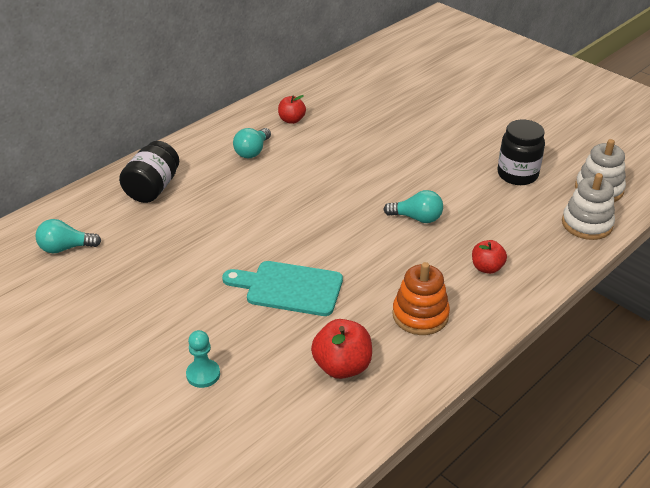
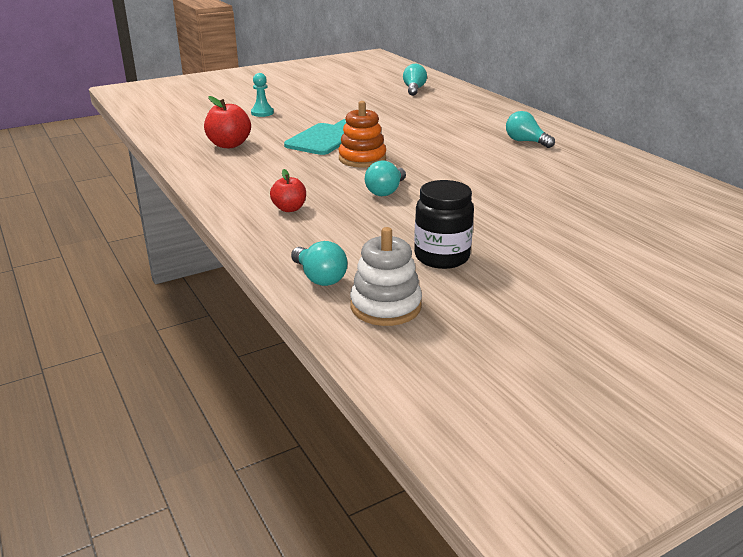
camera: 105 degrees right, 10 degrees down
(152, 188) = (477, 110): black jar -> none
(291, 120) = (584, 160): red apple -> none
(420, 315) = (254, 174): orange stacking toy -> orange stacking toy (362, 159)
(587, 224) = (319, 278): white stacking toy -> turquoise light bulb

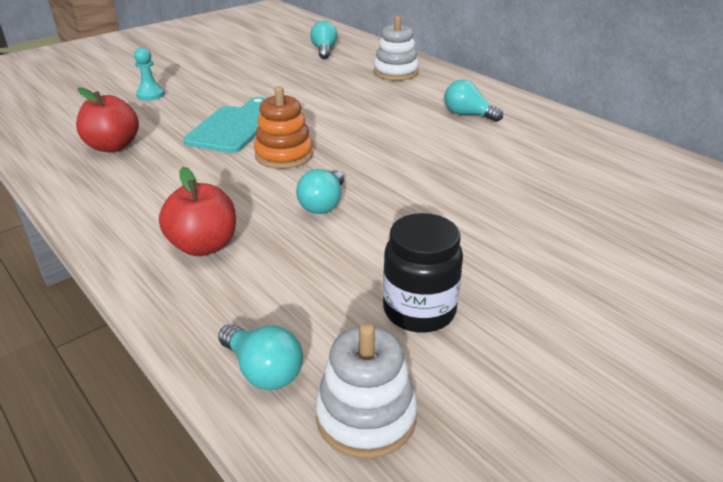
camera: 10 degrees left, 5 degrees up
(289, 209) = (204, 246): red apple -> red apple, size x1.55
(472, 108) = (396, 72): none -> white stacking toy

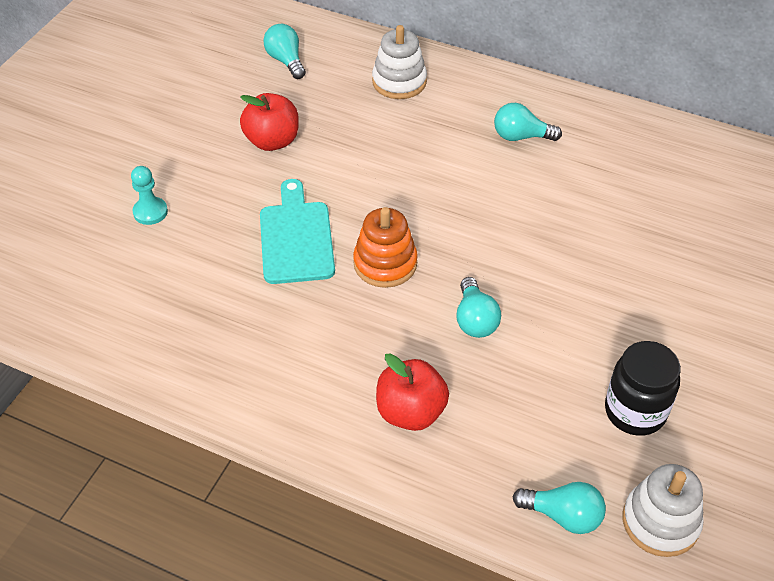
camera: 25 degrees left, 15 degrees up
(113, 146) = (193, 313): red apple -> red apple (272, 141)

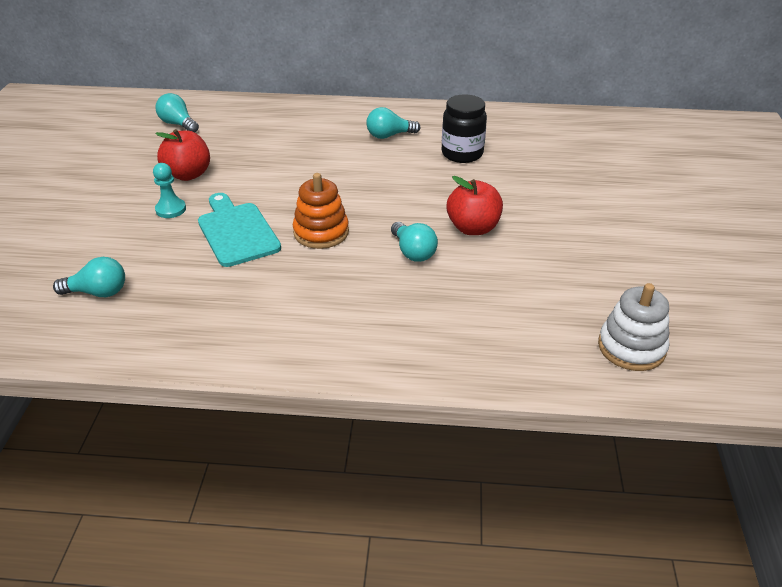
camera: 20 degrees left, 10 degrees down
(150, 212) = (95, 241): turquoise pawn -> turquoise pawn (171, 209)
(399, 82) = (278, 121): white stacking toy -> none
(410, 412) = (392, 325): red apple -> red apple (473, 228)
(563, 515) = (555, 364): turquoise light bulb -> turquoise light bulb (98, 292)
(635, 411) = (569, 281): black jar -> black jar (462, 154)

